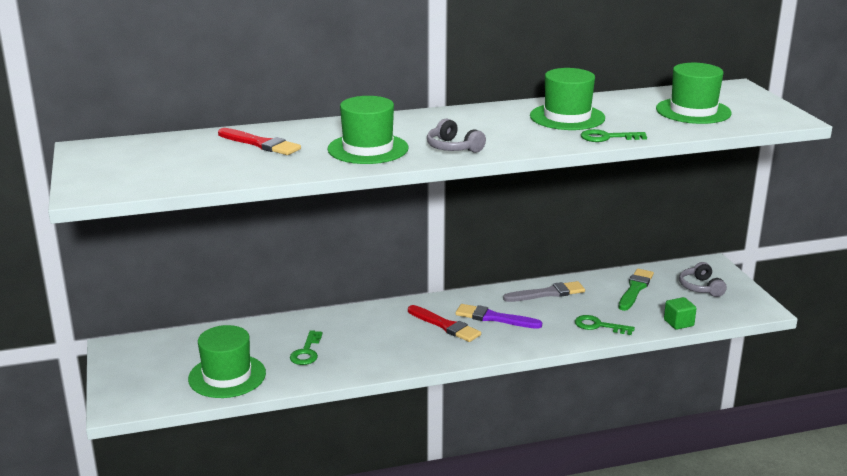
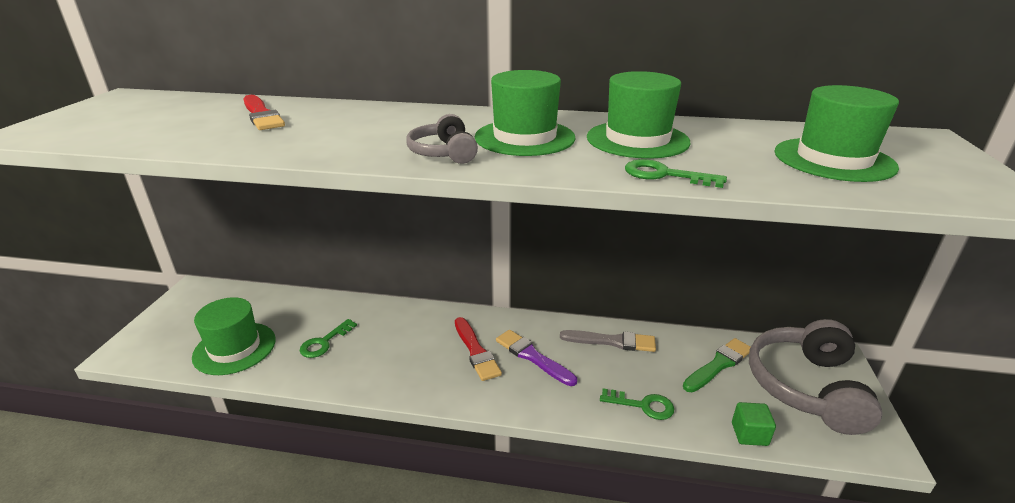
camera: 25 degrees right, 5 degrees up
(368, 149) = (350, 138): green hat -> green hat (524, 137)
(598, 326) = (642, 405): green key -> green key turned 150 degrees clockwise
(700, 287) = (806, 387): grey headphones -> grey headphones, size x2.10

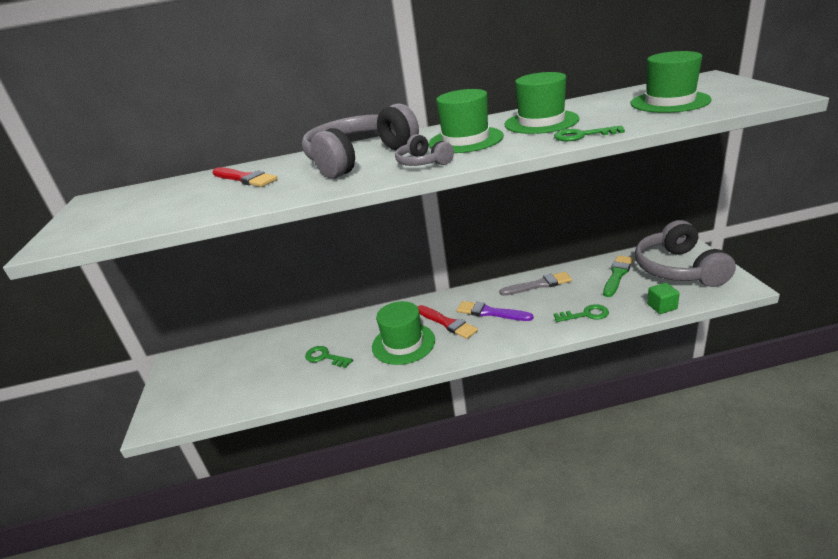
camera: 15 degrees left, 0 degrees up
(235, 348) = (253, 386): green hat -> green hat (403, 343)
(324, 342) = (325, 357): green key -> green key turned 105 degrees clockwise
(391, 126) = (359, 158): none -> grey headphones

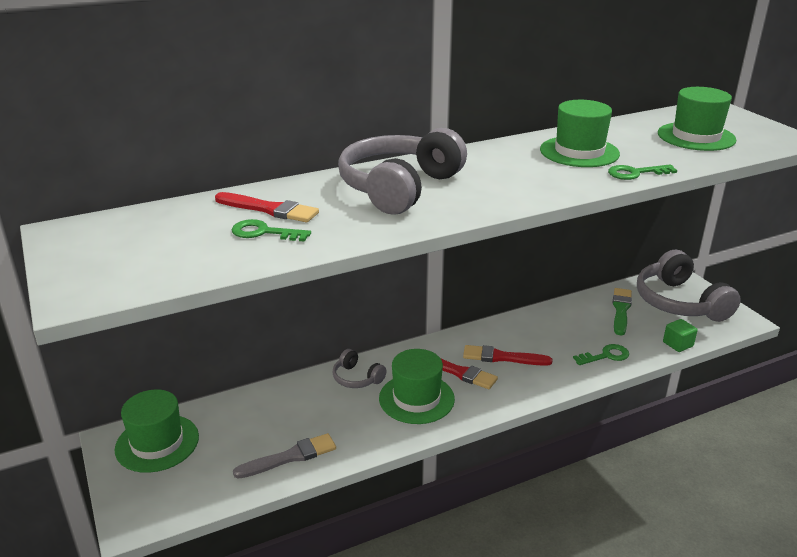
camera: 20 degrees left, 0 degrees up
(325, 357) = (326, 421): green key -> green key (264, 232)
(423, 162) = (485, 198): grey headphones -> grey headphones (357, 378)
(465, 140) = (511, 170): green hat -> green hat (157, 443)
(490, 312) = (502, 357): purple brush -> red brush
(538, 285) = (542, 323): grey brush -> grey brush (290, 457)

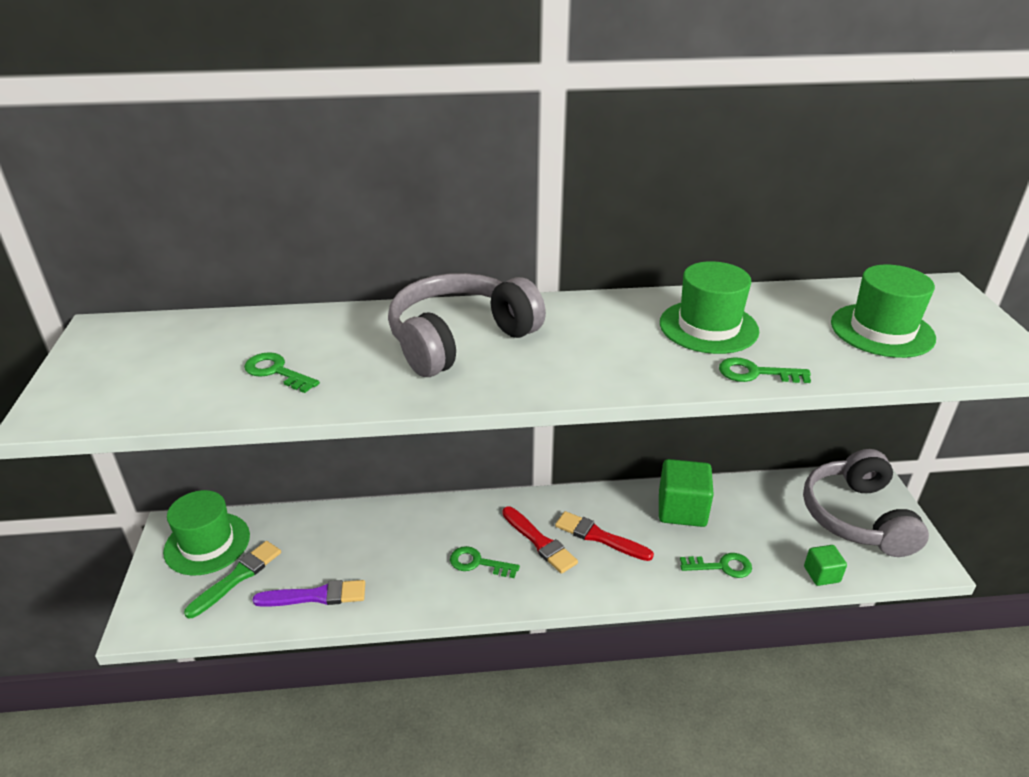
camera: 20 degrees right, 5 degrees up
(269, 209) = (305, 342): red brush -> none
(290, 457) = (316, 596): grey brush -> purple brush
(357, 378) = (431, 521): grey headphones -> none
(416, 398) = (478, 563): green hat -> green key
(553, 325) = (682, 509): none -> green cube
(621, 310) = (775, 510): green brush -> green brush (237, 577)

